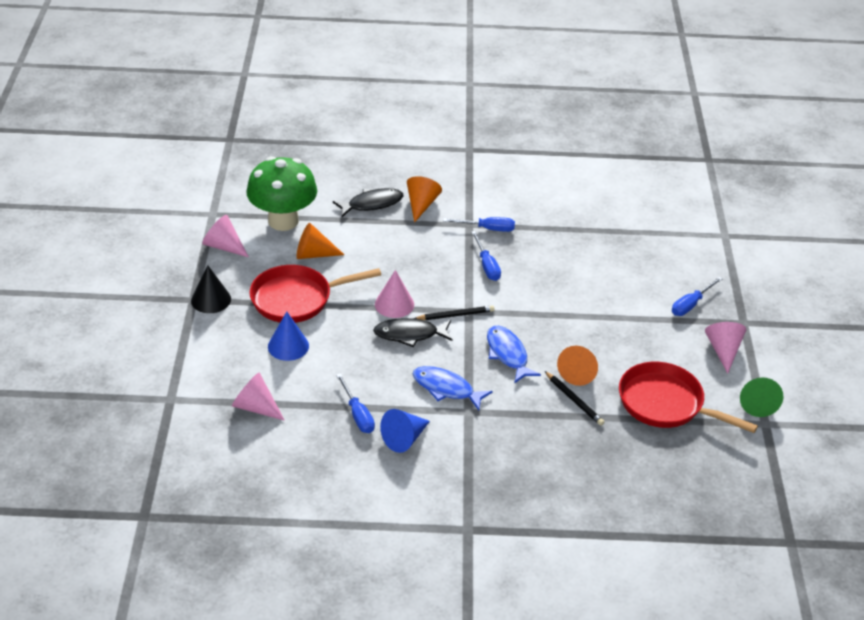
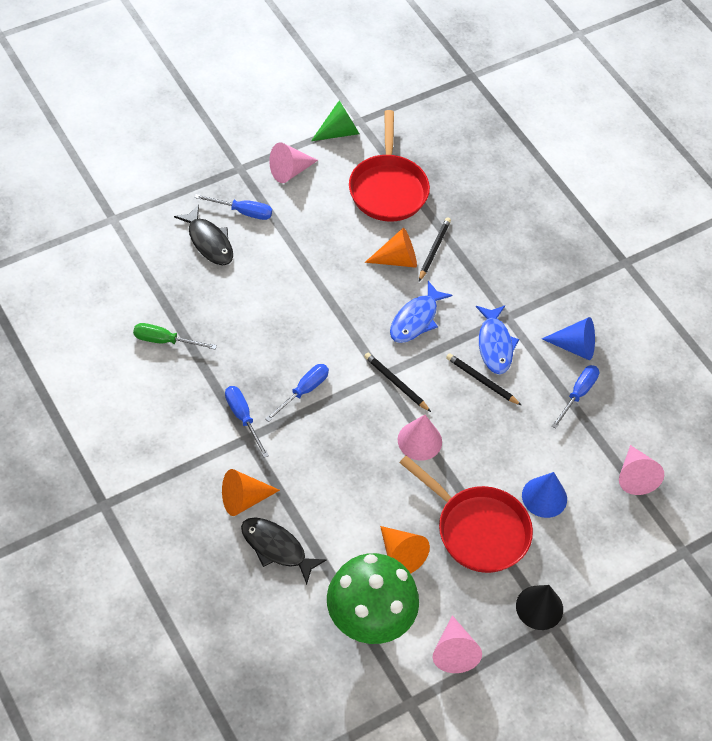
camera: 125 degrees left, 15 degrees up
(409, 334) = (450, 406): black fish -> black fish (209, 242)
(418, 363) = (481, 380): none -> black pencil
(585, 219) = (165, 341): none -> green screwdriver

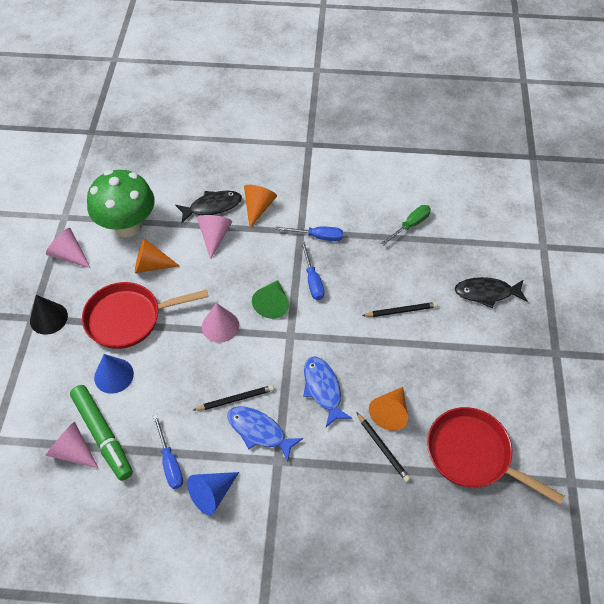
camera: 130 degrees right, 0 degrees up
(243, 212) = (505, 330): blue screwdriver -> none
(290, 171) = (534, 388): pink cone -> pink cone (214, 237)
(339, 132) = (564, 455): green cone -> green cone (272, 304)
(396, 383) = (277, 340): black pencil -> black pencil (401, 311)
(602, 463) = (103, 435): none -> green marker

